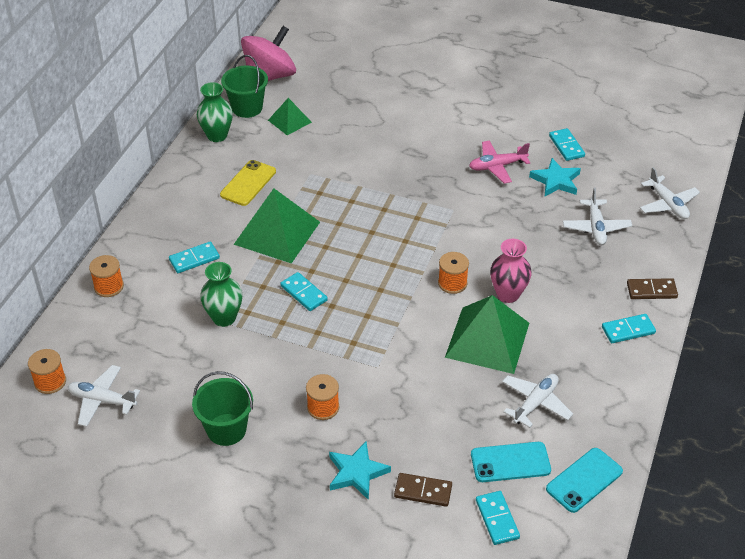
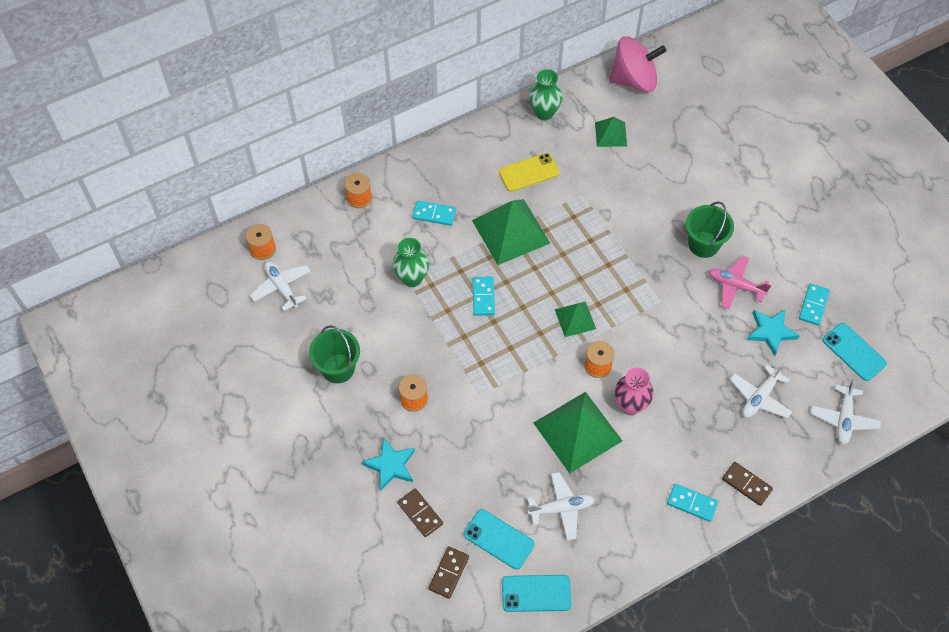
camera: 40 degrees right, 15 degrees up
(247, 108) = (589, 100): green bucket -> green bucket (703, 244)
(398, 262) = (575, 319): none -> green pyramid
(497, 519) = (449, 573): turquoise domino -> brown domino
(626, 158) = (854, 352): none -> turquoise phone

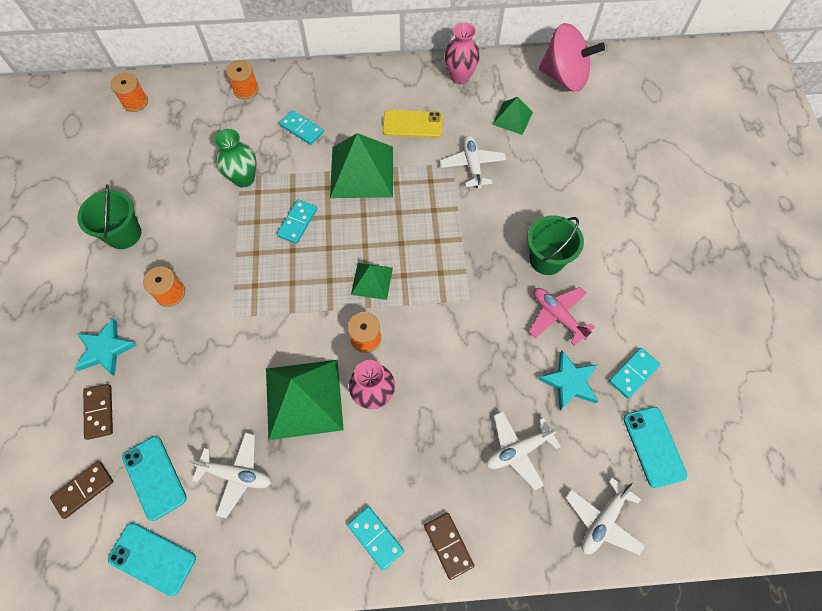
camera: 25 degrees right, 5 degrees up
(282, 287) = (127, 141): white plane -> white plane (472, 165)
(544, 113) = (459, 76): green vase -> pink vase

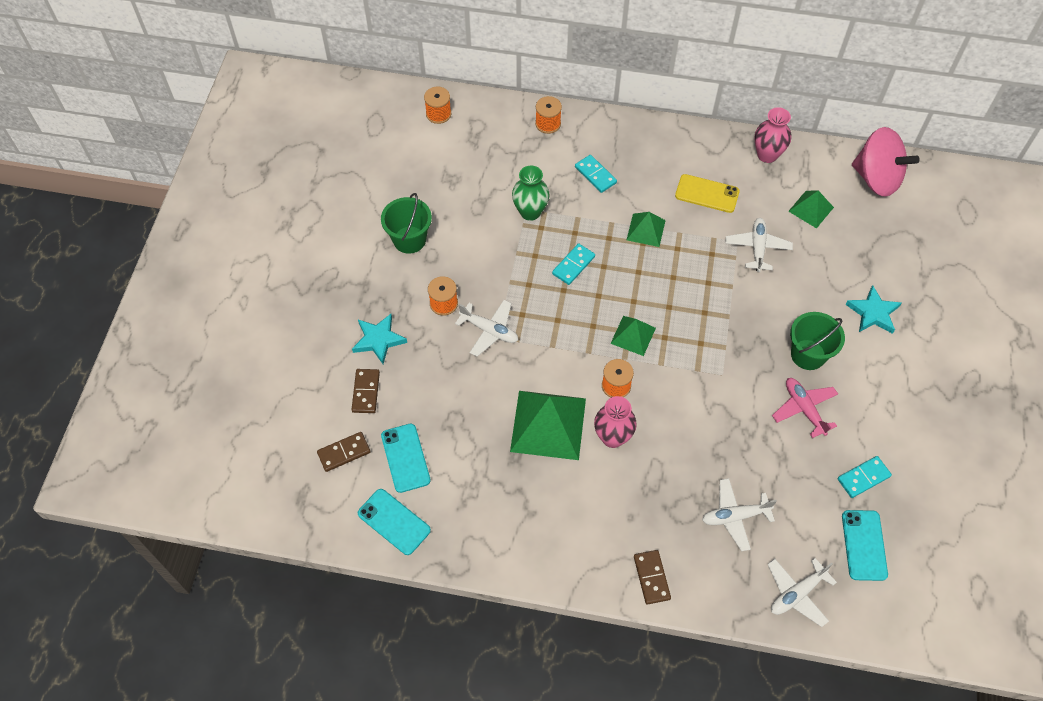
camera: 15 degrees right, 5 degrees down
(236, 475) = (477, 473): white plane -> white plane (489, 330)
(362, 171) = (646, 230): green pyramid -> green pyramid, size x0.54
(375, 537) = (588, 555): turquoise domino -> none
(569, 382) = (799, 470): turquoise star -> turquoise star (873, 313)

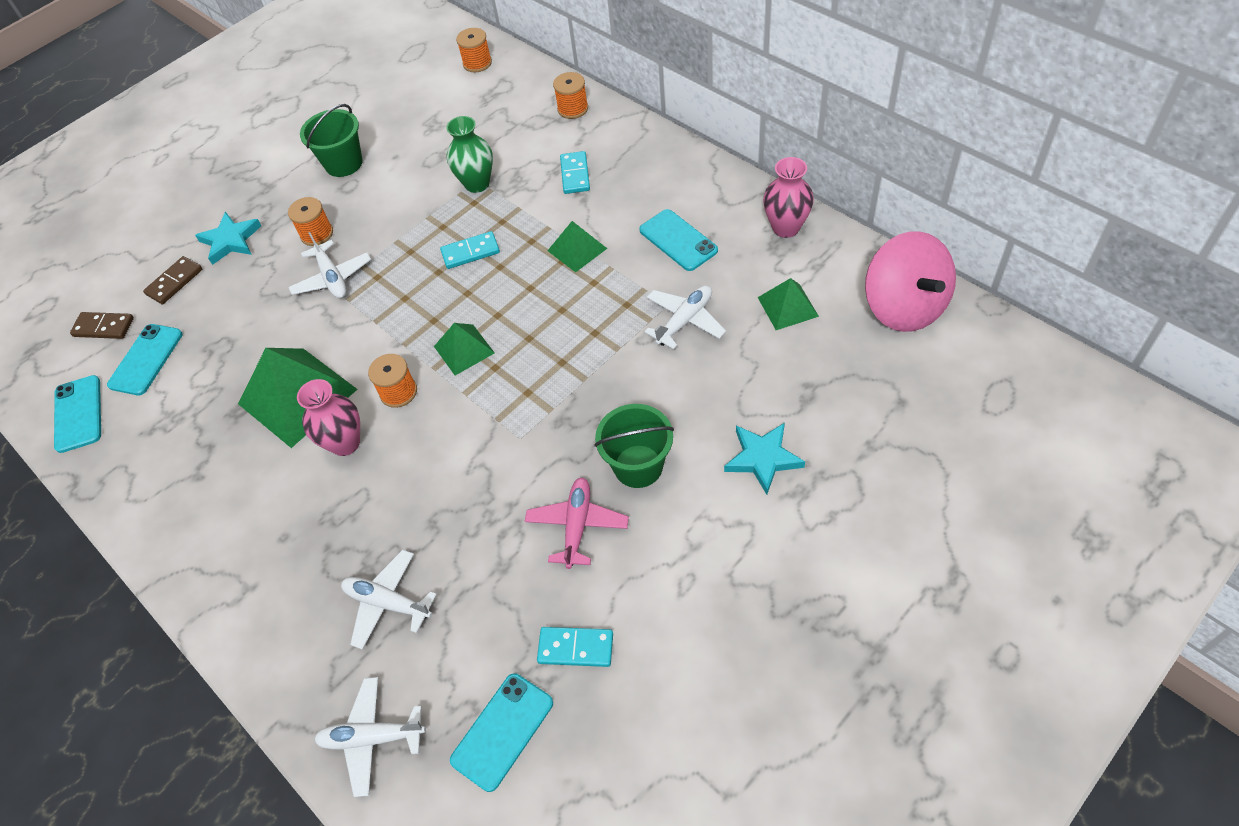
camera: 40 degrees right, 5 degrees down
(651, 577) = (241, 616): brown domino -> none
(707, 194) = (678, 240): yellow phone -> turquoise phone

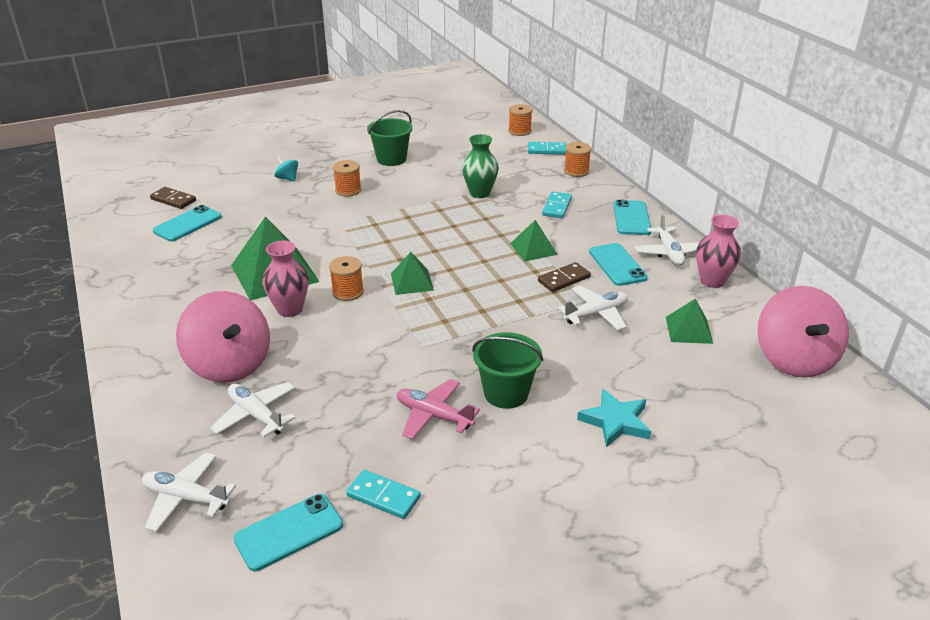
camera: 15 degrees right, 20 degrees down
(78, 414) = (123, 239): turquoise phone -> turquoise phone (631, 218)
(174, 282) = (235, 189): brown domino -> brown domino (564, 279)
(230, 240) = (287, 178): turquoise star -> turquoise spinning top
(319, 547) = (230, 364): none -> pink spinning top
(332, 278) = (343, 216): white plane -> white plane (669, 252)
(470, 252) = (451, 229): turquoise domino -> turquoise domino (547, 150)
(577, 526) = (433, 415): pink plane -> pink plane turned 90 degrees counterclockwise

